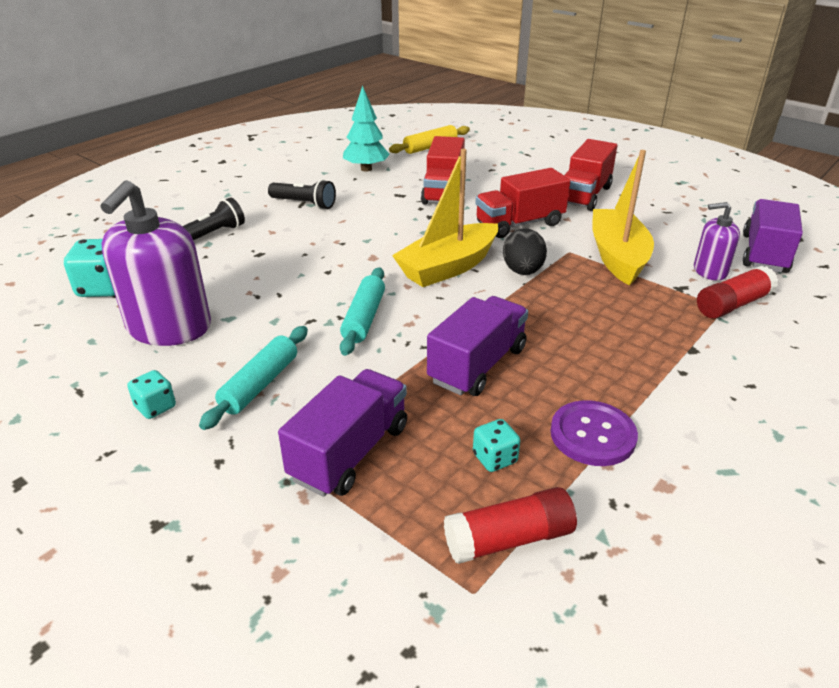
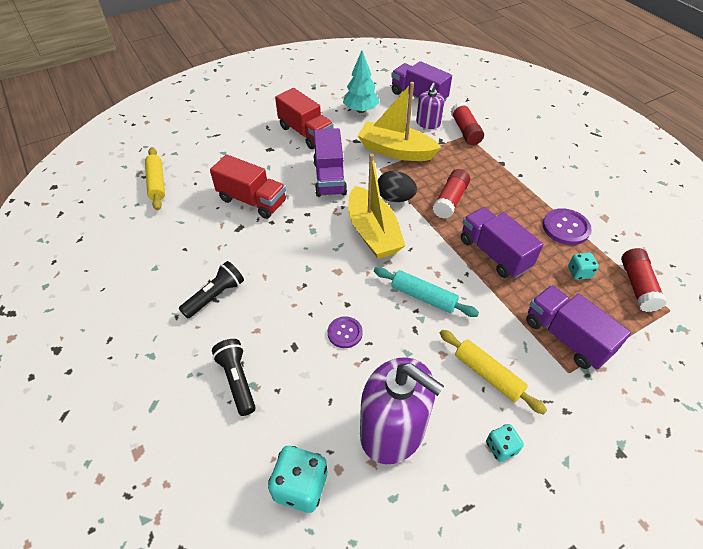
camera: 70 degrees left, 15 degrees up
(260, 384) = (488, 374): turquoise rolling pin -> yellow rolling pin
(287, 277) = (345, 333): none -> purple button
(366, 169) = (171, 236): turquoise tree -> turquoise tree (360, 110)
(519, 224) = (329, 178): red truck -> purple truck
(556, 313) = (450, 200): none -> red glue stick

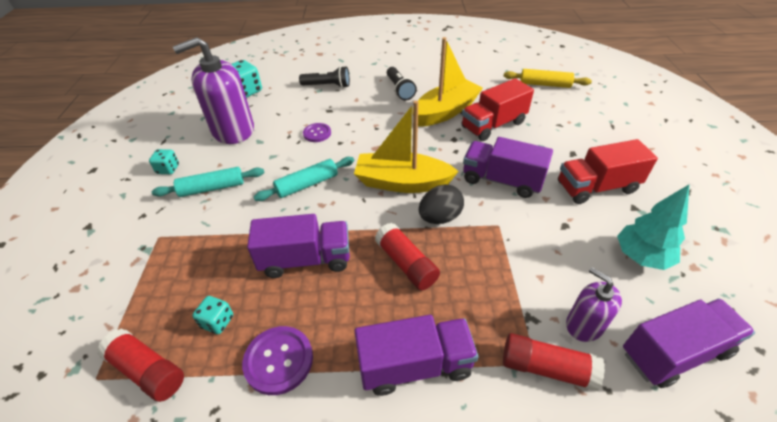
camera: 120 degrees right, 5 degrees down
(395, 151) = (527, 255): yellow boat -> yellow boat (445, 111)
(488, 374) = (212, 188): yellow rolling pin -> turquoise rolling pin
(566, 337) = (180, 256): purple truck -> purple truck (415, 365)

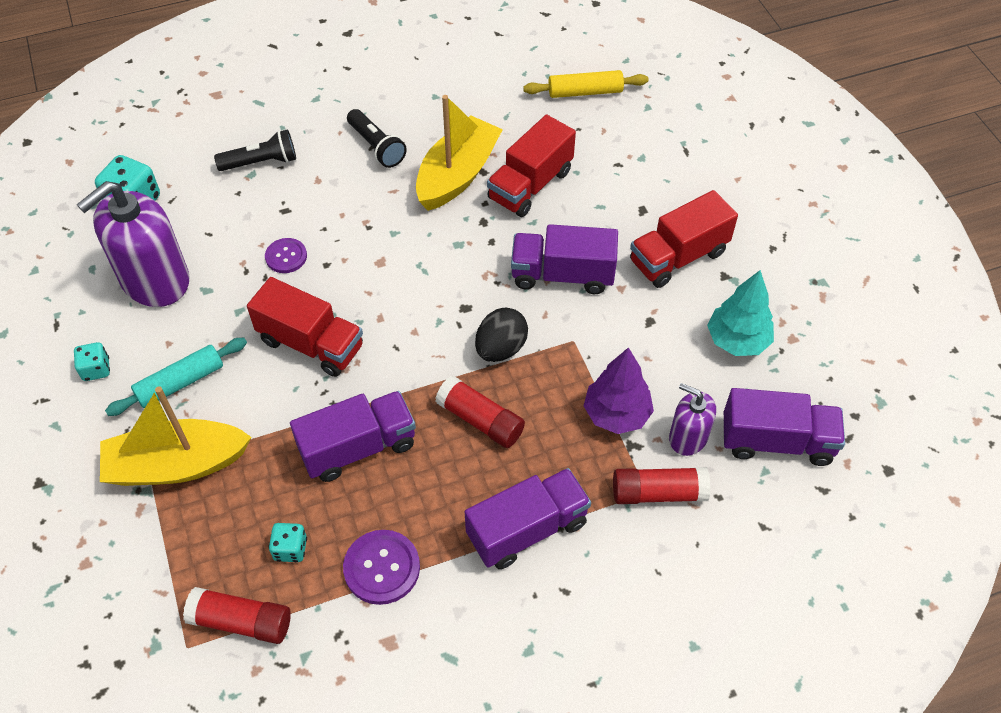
camera: 20 degrees left, 10 degrees up
(307, 184) = (311, 344): turquoise rolling pin -> red truck
(402, 182) = (436, 309): yellow boat -> yellow boat (176, 465)
(521, 288) = (616, 414): none -> purple tree
(674, 352) = (776, 441): purple truck -> purple truck turned 45 degrees clockwise

